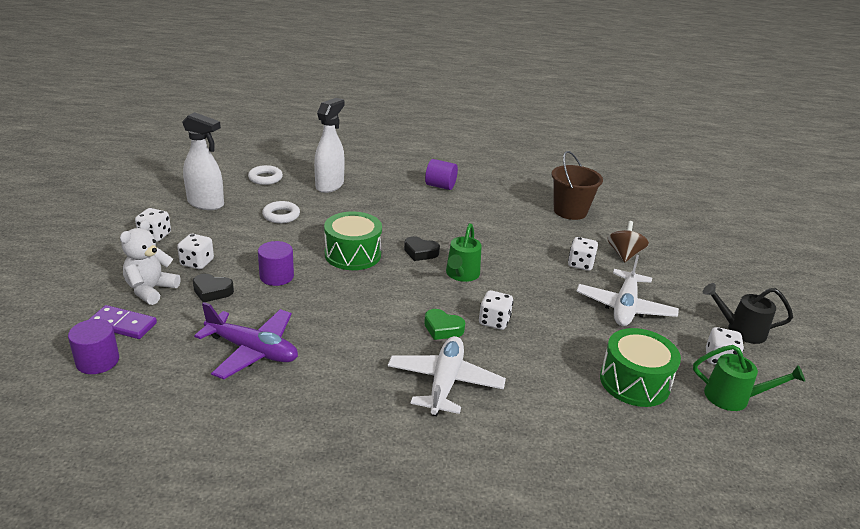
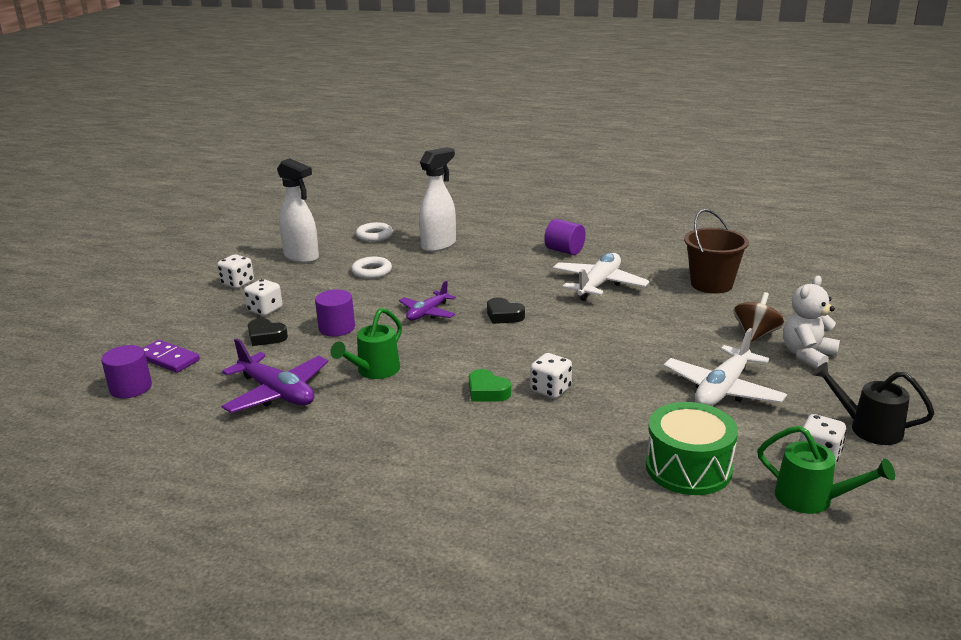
camera: 20 degrees right, 5 degrees down
(151, 290) = (209, 331): white teddy bear -> white teddy bear (807, 355)
(353, 254) = (427, 313): green drum -> purple plane
(445, 383) = (460, 443): white plane -> white plane (599, 285)
(461, 275) = (538, 341): green watering can -> green watering can (374, 371)
(580, 264) = (691, 340): white dice -> none

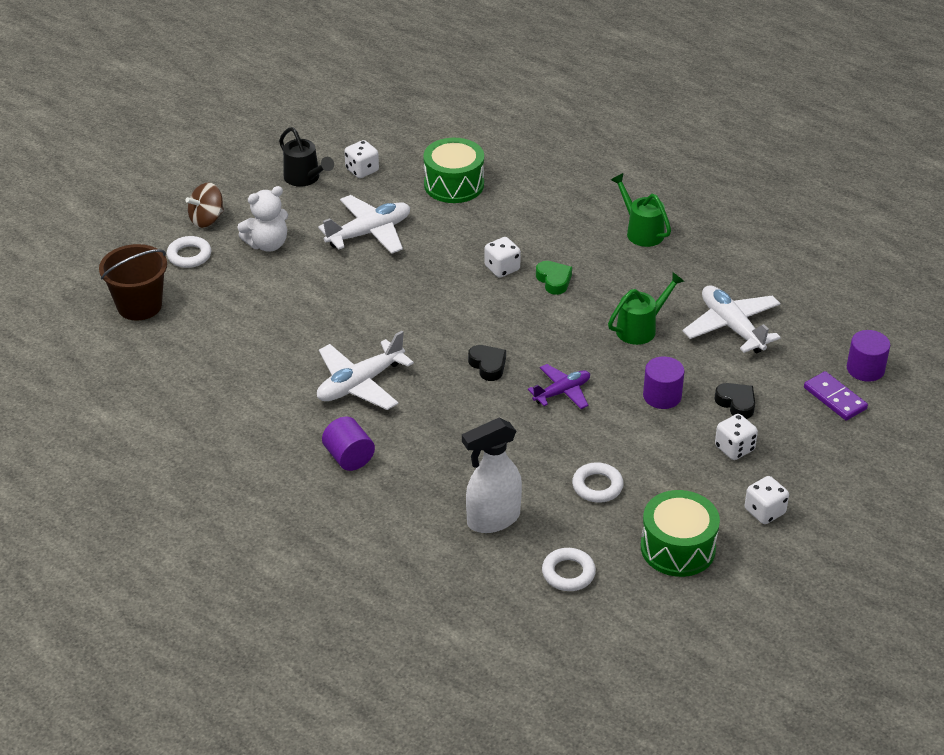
camera: 160 degrees left, 15 degrees up
(277, 393) = (732, 327): purple plane -> white plane
(302, 257) = (678, 548): white spray bottle -> green drum
(711, 284) = (248, 350): brown bucket -> brown bucket (139, 305)
(756, 334) = (281, 277): brown spinning top -> brown spinning top (207, 219)
(812, 499) = (398, 148): green watering can -> green watering can (641, 231)
(862, 330) = (189, 255): none -> white ring

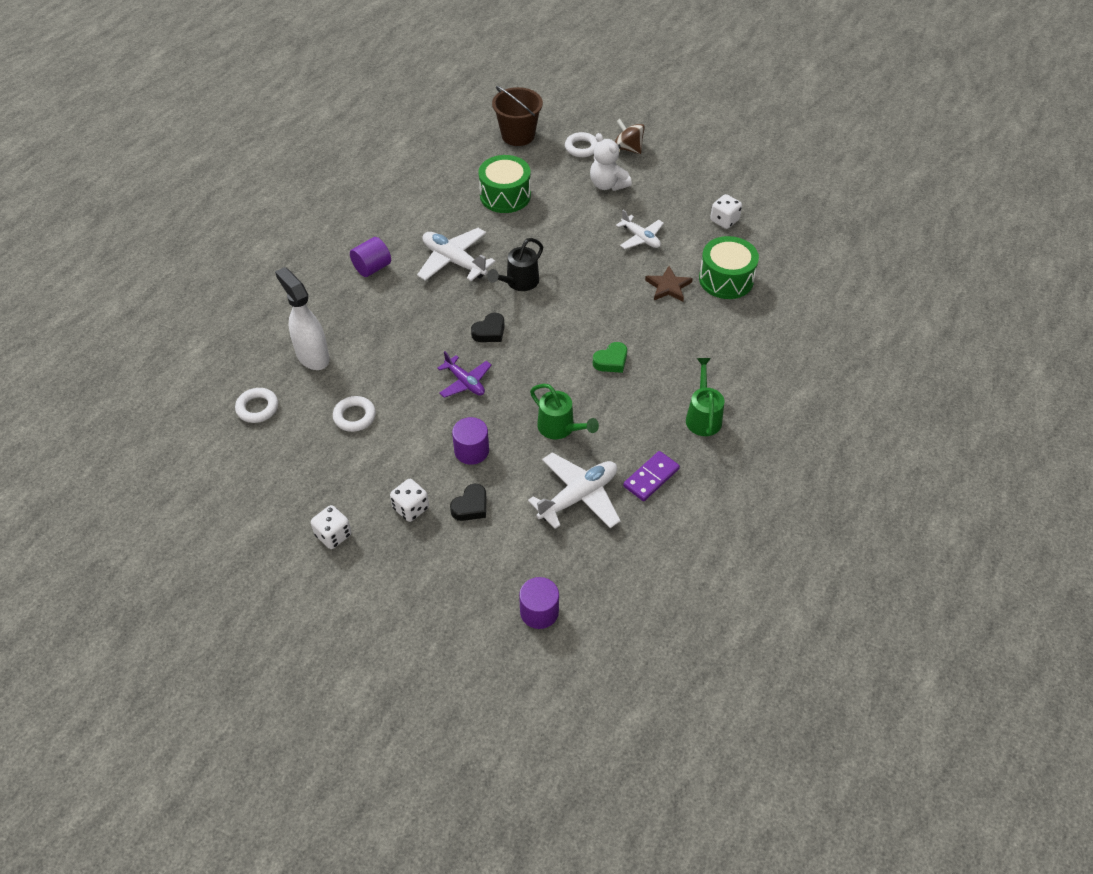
camera: 80 degrees right, 10 degrees up
(305, 178) = (700, 190): black watering can -> black watering can (518, 282)
(369, 233) = (640, 238): white plane -> white plane, size x0.64
(453, 225) = (668, 286): none -> brown star
(502, 268) = (618, 325): white dice -> none
(641, 231) = (703, 416): green watering can -> green watering can turned 45 degrees counterclockwise
(678, 548) = (287, 476): green drum -> green drum (505, 196)
(834, 398) = (491, 586): purple domino -> purple domino (651, 477)

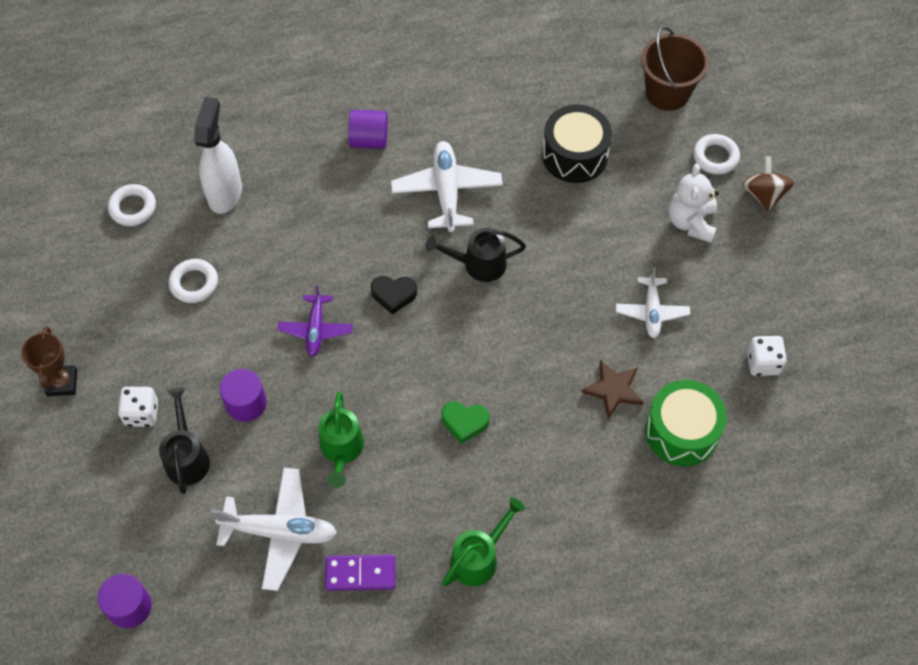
camera: 45 degrees right, 10 degrees up
(333, 535) = (62, 382): white dice -> brown trophy
(470, 506) = (187, 456): black heart -> black watering can
(505, 196) = (575, 155): green drum -> black drum

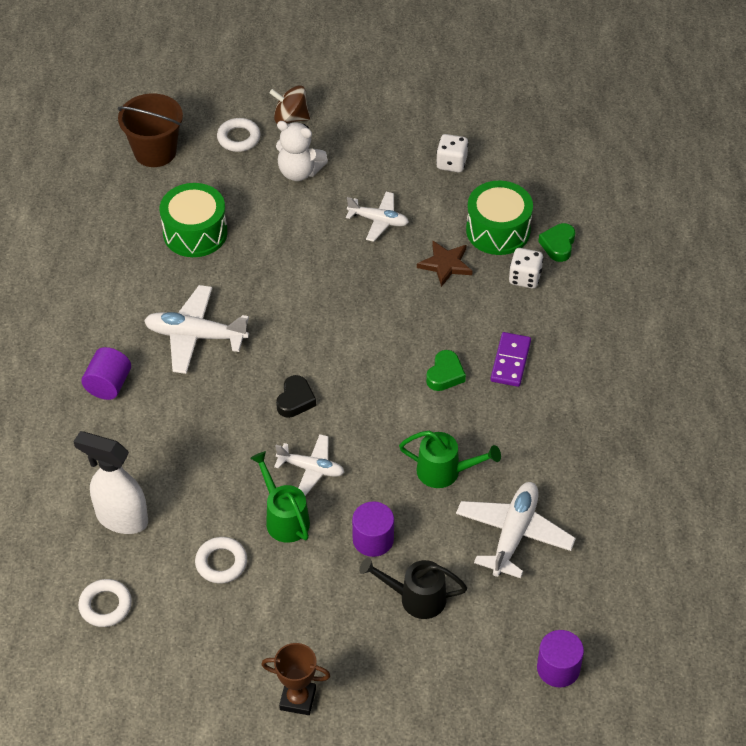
camera: 75 degrees left, 10 degrees down
(142, 413) = (356, 630): white dice -> white dice (525, 278)
(316, 329) = (311, 469): purple plane -> white plane
(360, 573) = (569, 480): purple domino -> purple domino (510, 361)
(478, 264) = (285, 330): black watering can -> none
(479, 557) = (575, 391): green watering can -> green watering can (284, 517)
(575, 155) = (195, 233): black drum -> green drum
(683, 499) = (558, 245): none -> green heart

